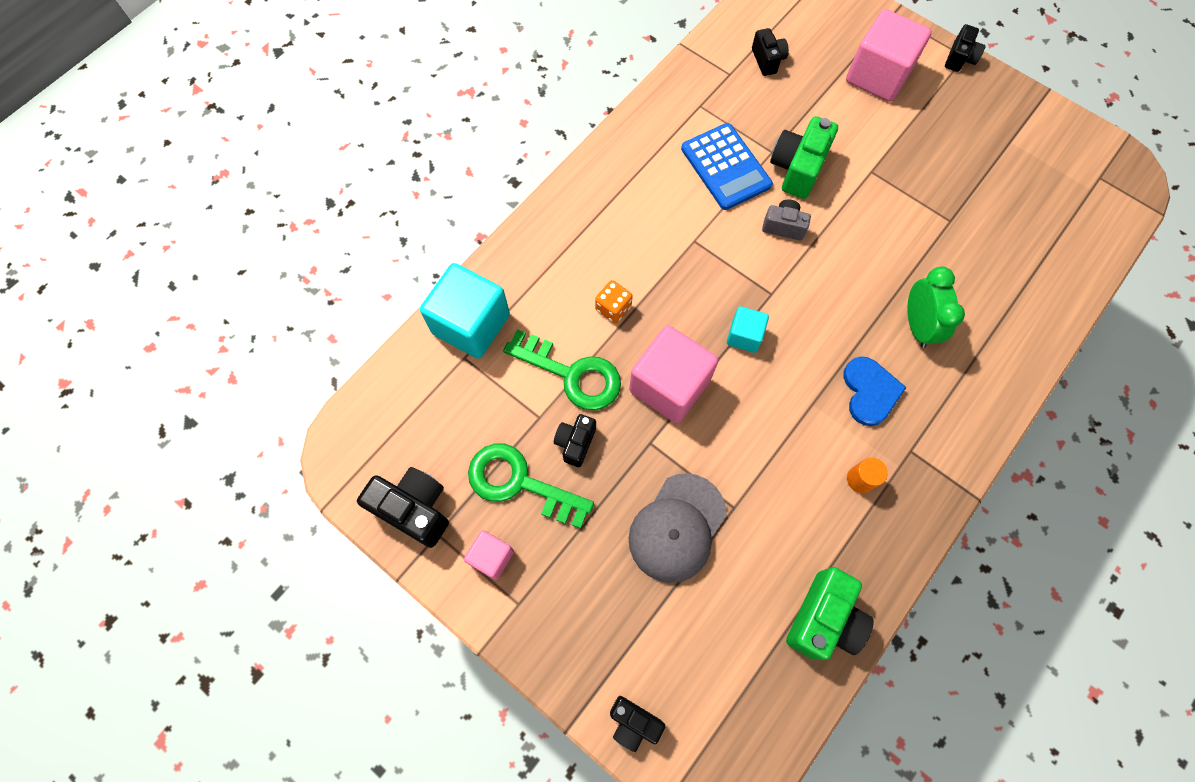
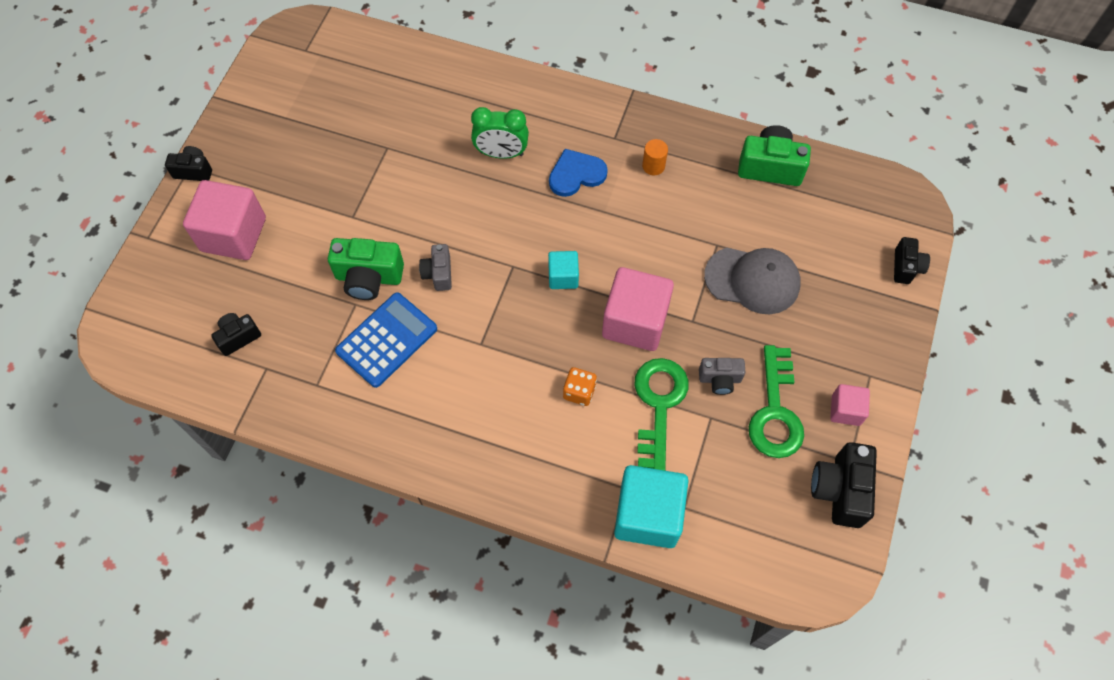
camera: 110 degrees left, 5 degrees down
(575, 443) = (720, 379): black camera -> grey camera
(917, 325) = (501, 153): green clock -> green clock turned 150 degrees counterclockwise

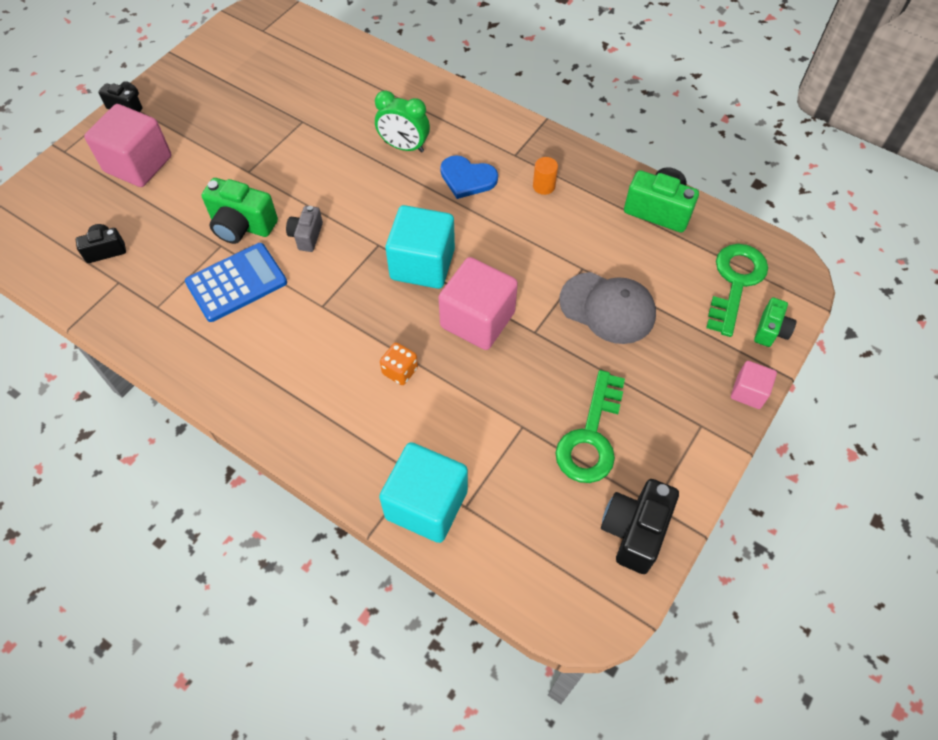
camera: 15 degrees right, 5 degrees down
(563, 277) = (422, 264): turquoise cube -> turquoise cube, size x1.92
(576, 174) = (467, 178): blue heart -> blue heart turned 150 degrees counterclockwise
(658, 405) = (474, 402): green key -> green key (735, 283)
(720, 379) = (544, 392): grey camera -> none
(845, 410) = (665, 453): pink cube -> pink cube (748, 392)
(906, 267) = (770, 330): black camera -> green camera

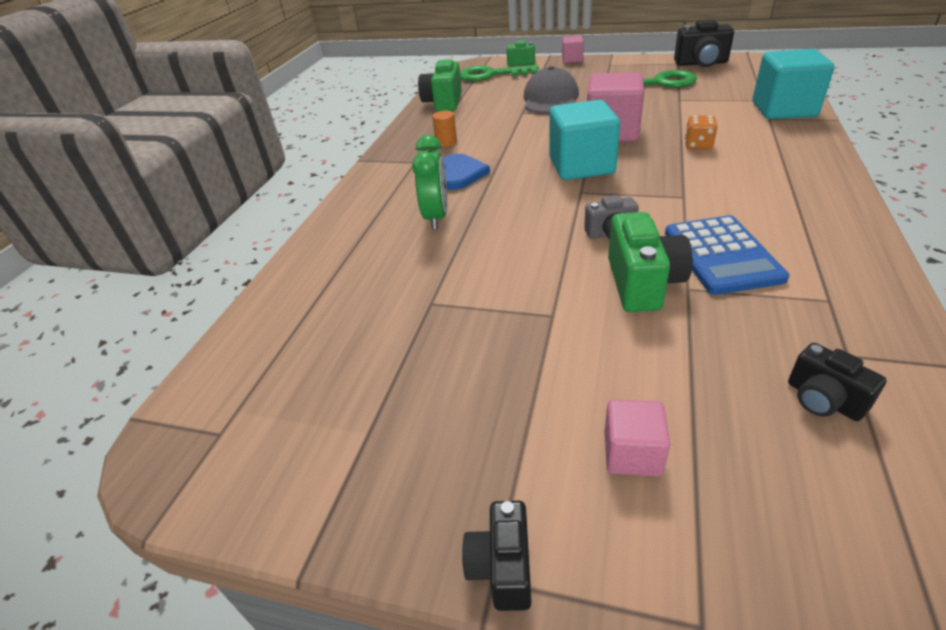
camera: 105 degrees left, 20 degrees down
(138, 164) = (632, 453): pink cube -> pink cube, size x0.52
(236, 282) = (722, 255): blue calculator -> blue calculator turned 135 degrees counterclockwise

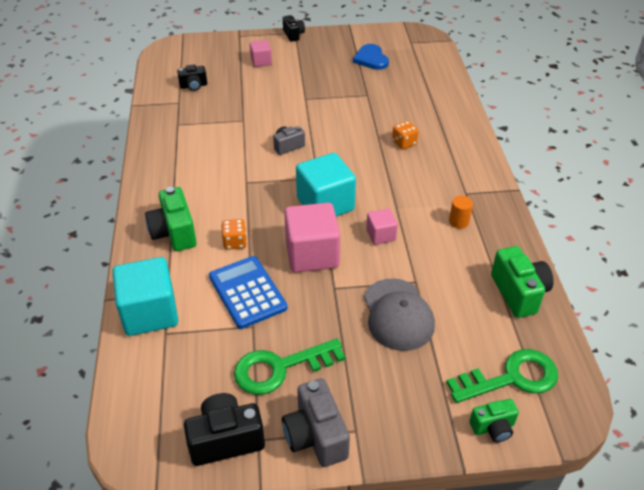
camera: 155 degrees right, 5 degrees up
(436, 217) = (404, 143): green clock -> orange dice
(460, 174) = (417, 183): blue heart -> blue heart (371, 59)
(572, 60) = (418, 445): pink cube -> pink cube (381, 235)
(637, 63) = (315, 436): none -> grey camera
(642, 283) = (265, 119): green camera -> green camera (174, 233)
(722, 255) = (225, 141): blue calculator -> blue calculator (247, 292)
(823, 400) = (193, 86): black camera -> black camera turned 135 degrees clockwise

